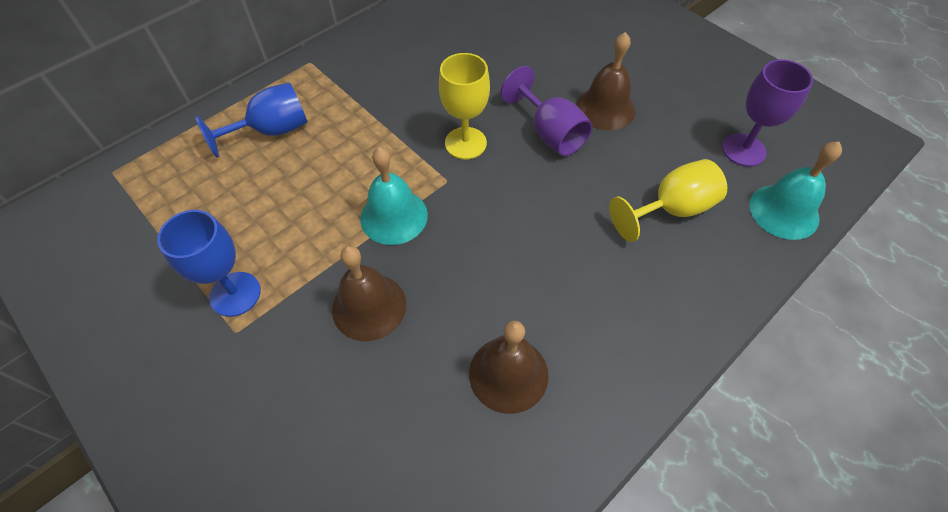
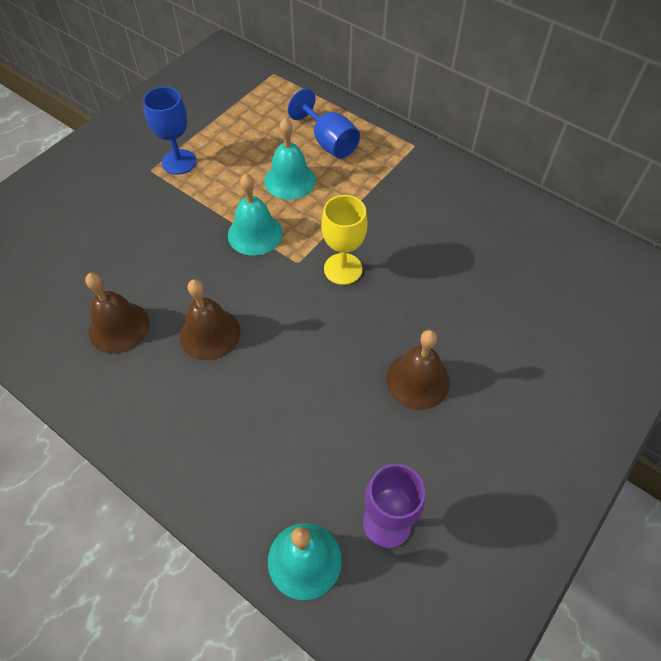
camera: 80 degrees right, 0 degrees up
(319, 174) = (290, 180): none -> turquoise bell
(369, 306) = (172, 234): brown bell -> brown bell (210, 333)
(550, 133) = (370, 333): purple goblet -> none
(671, 209) = (291, 444): yellow goblet -> none

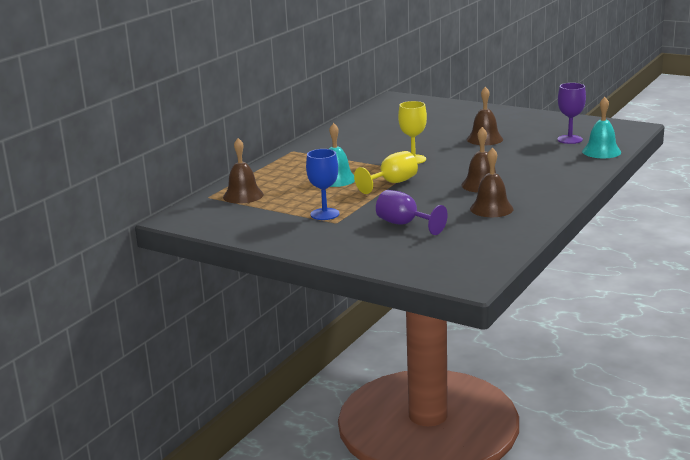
camera: 95 degrees left, 35 degrees down
(113, 229) = (404, 224): none -> purple goblet
(255, 233) = (392, 183): turquoise bell -> yellow goblet
(266, 99) = (243, 195): none -> brown bell
(329, 142) = (293, 172): blue goblet -> none

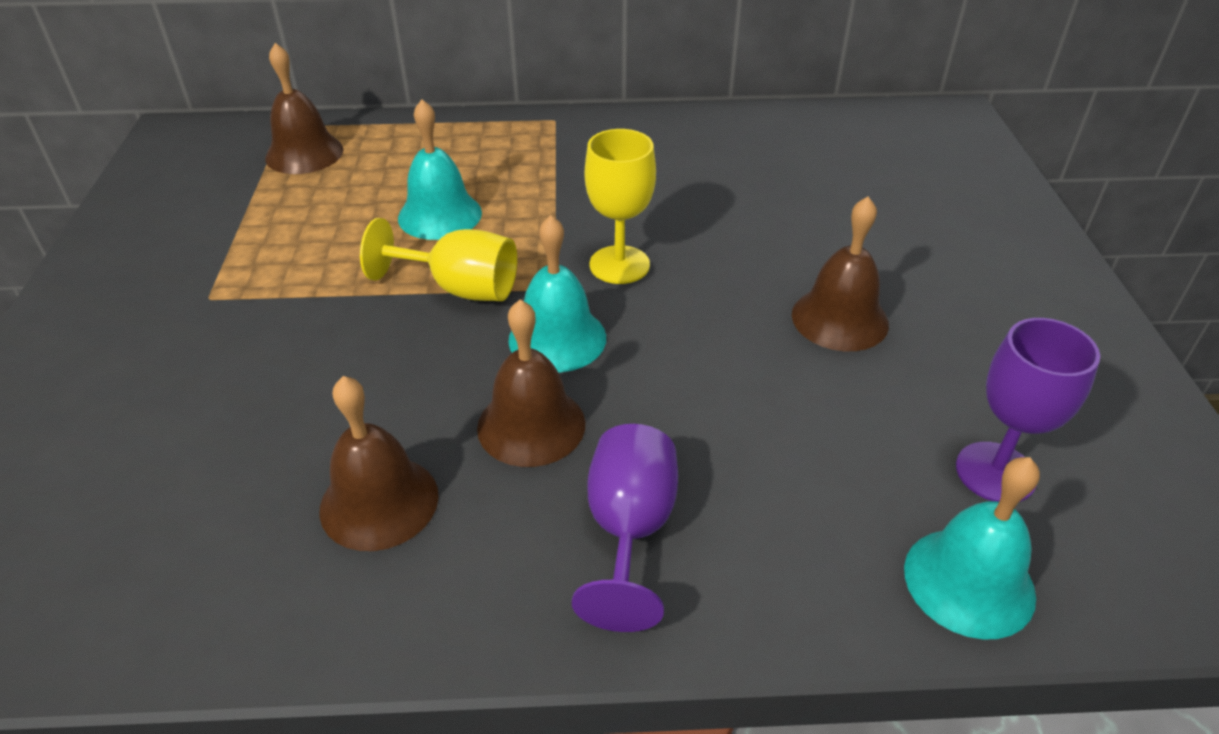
camera: 55 degrees right, 20 degrees up
(325, 214) = (247, 268): blue goblet -> none
(404, 224) = (225, 393): purple goblet -> purple goblet (629, 530)
(442, 174) = (557, 338): none -> turquoise bell

